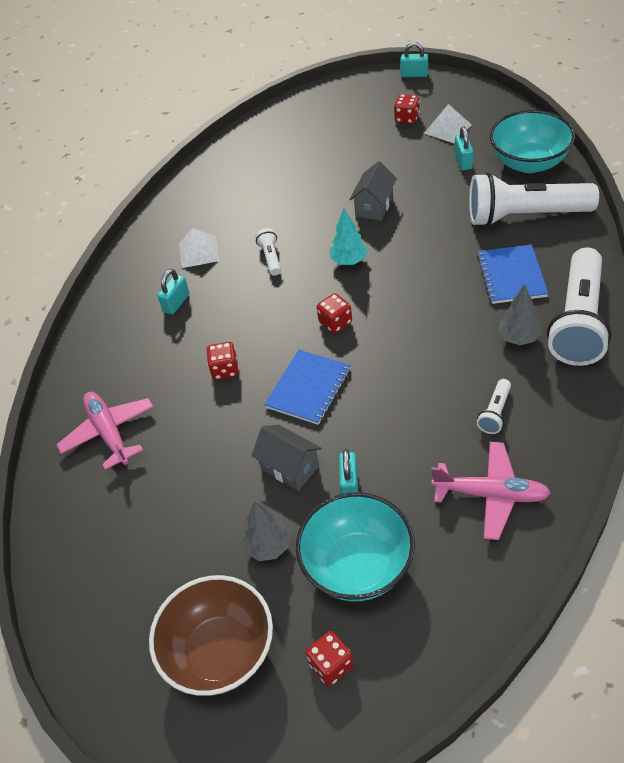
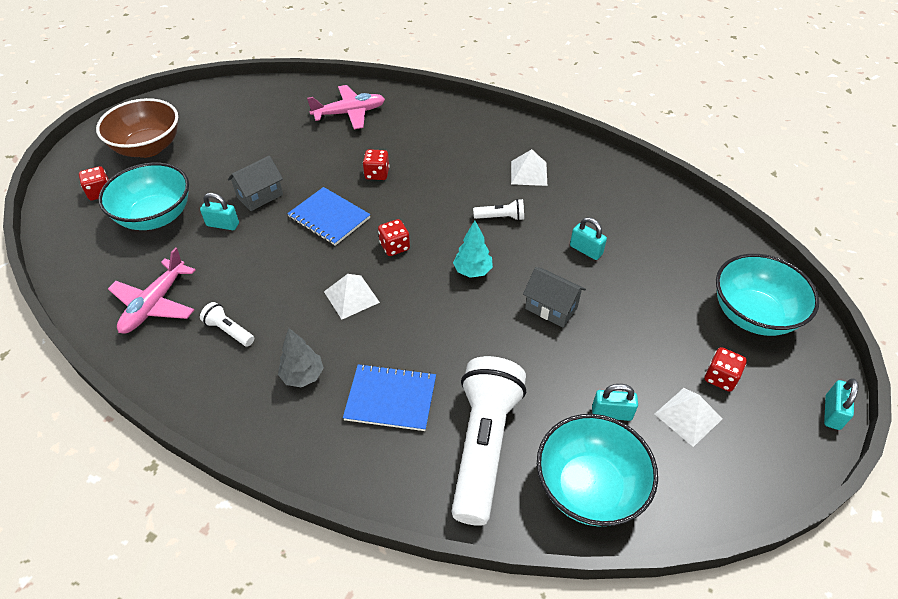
camera: 95 degrees right, 0 degrees up
(176, 303) = (468, 154): turquoise padlock -> turquoise padlock (586, 250)
(268, 546) = (203, 176): grey tree -> none
(340, 109) = (753, 314): none -> turquoise bowl
(413, 334) = (351, 296): none -> white pyramid
(578, 321) = (295, 437): white flashlight -> none

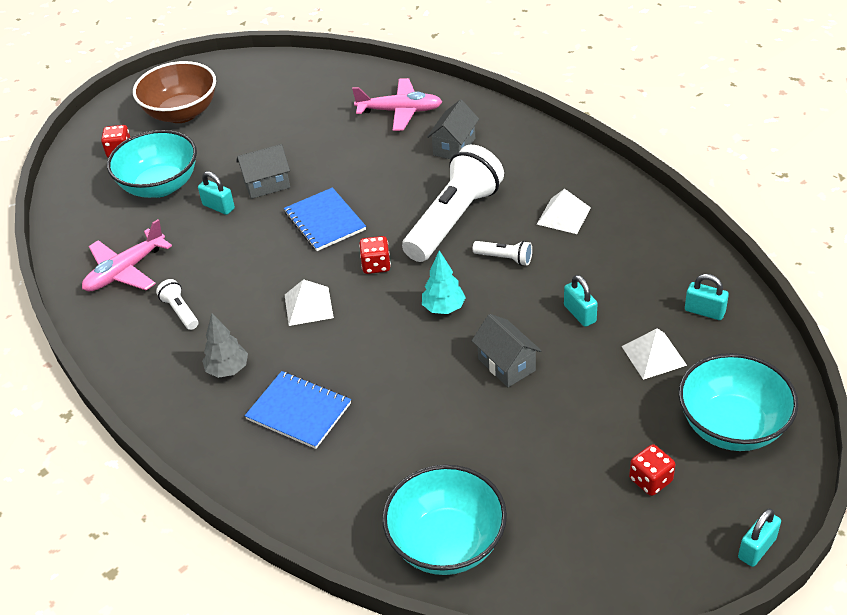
camera: 25 degrees right, 5 degrees down
(377, 174) = (396, 184): red dice -> none
(410, 134) = (454, 146): none -> grey house
(483, 445) = (365, 477): white flashlight -> white flashlight (453, 220)
(611, 413) = (510, 483): turquoise padlock -> turquoise padlock (704, 311)
(688, 416) = (590, 508): white pyramid -> white pyramid (653, 355)

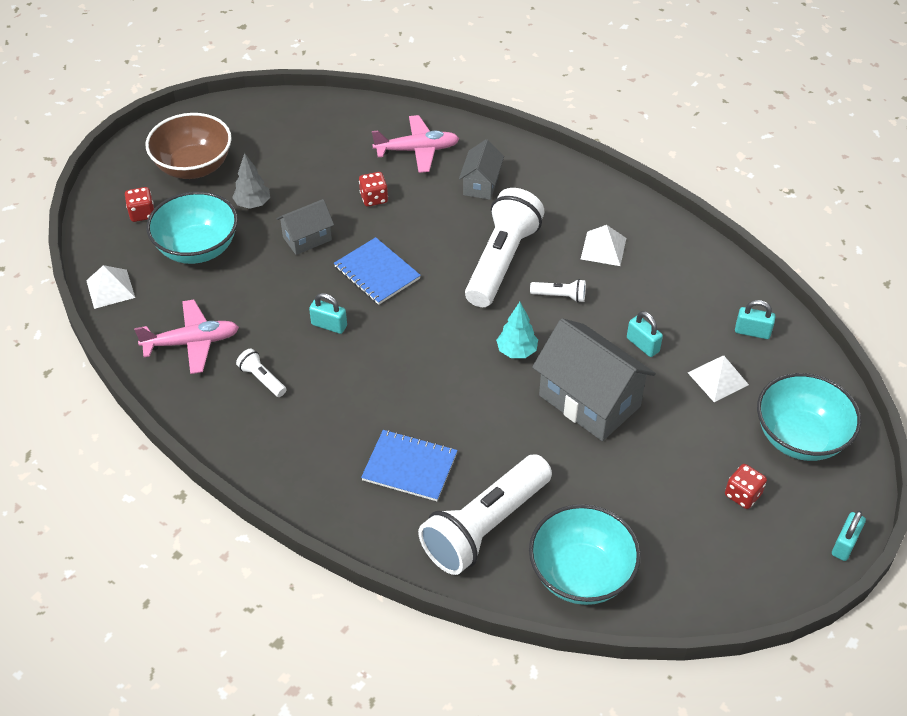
camera: 15 degrees left, 5 degrees up
(125, 271) = (192, 342): pink plane -> pink plane turned 135 degrees counterclockwise
(218, 207) = (265, 266): turquoise padlock -> turquoise padlock (329, 325)
(228, 370) = (328, 433): grey tree -> grey tree (253, 204)
(308, 306) = (387, 361): white pyramid -> white pyramid (110, 288)
(358, 481) = (485, 526): none -> white flashlight
(376, 265) = (440, 314): red dice -> red dice (374, 198)
(506, 365) = (589, 401): grey house -> grey house, size x1.85

